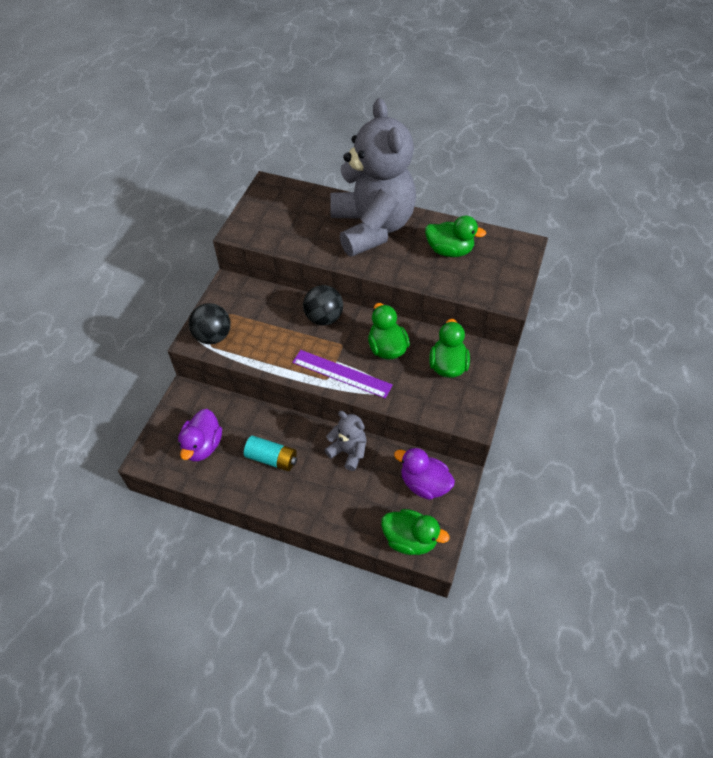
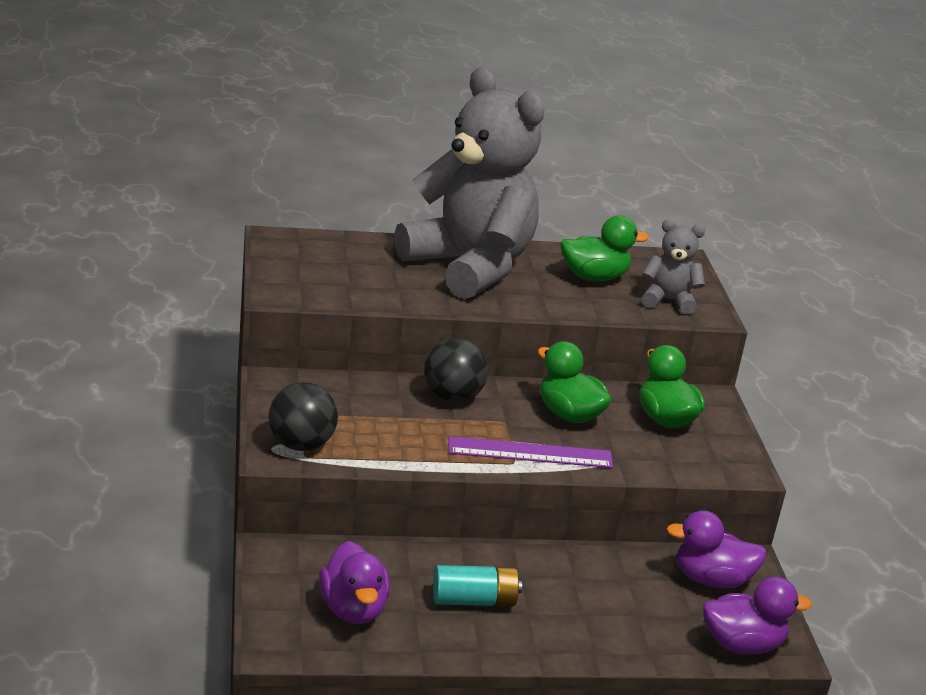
camera: 30 degrees left, 25 degrees down
(348, 452) = (579, 567): grey teddy bear -> grey teddy bear (668, 300)
(410, 539) = (742, 644): green duck -> purple duck

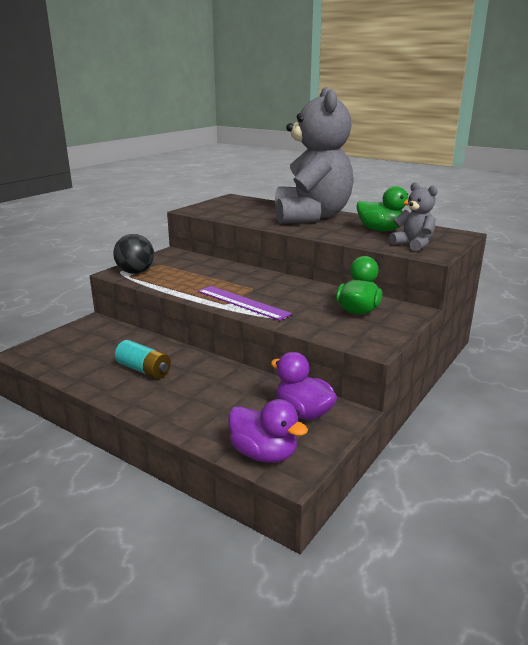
camera: 45 degrees right, 5 degrees down
(353, 609) = (82, 352): purple duck -> none
(452, 397) = (245, 274): black ball -> none
(569, 414) = (298, 295): green duck -> none

